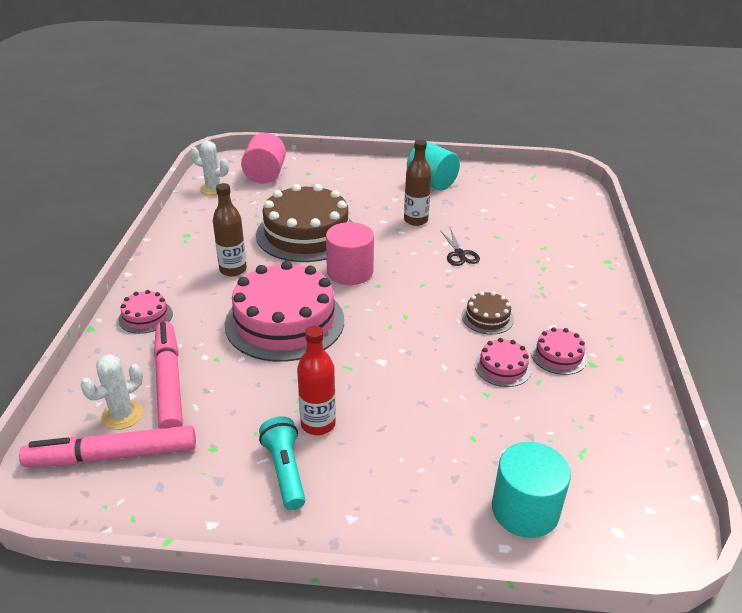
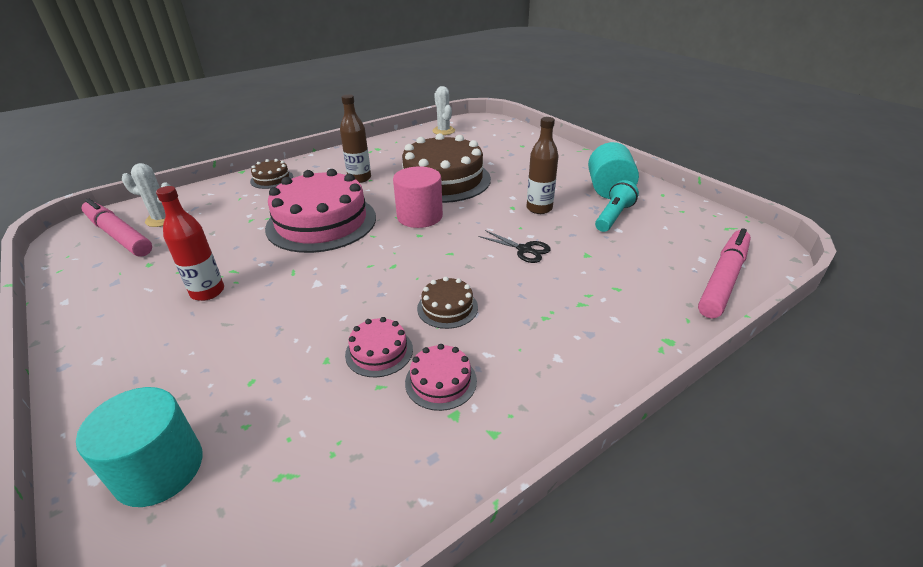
camera: 50 degrees right, 0 degrees up
(145, 316) = (272, 179): pink cake -> brown cake
(169, 382) = (209, 217): pink marker -> pink marker (723, 279)
(265, 175) = (491, 135): pink cylinder -> none
(285, 470) = (140, 303): turquoise flashlight -> turquoise flashlight (613, 216)
(460, 254) = (524, 250): black scissors -> black scissors turned 90 degrees counterclockwise

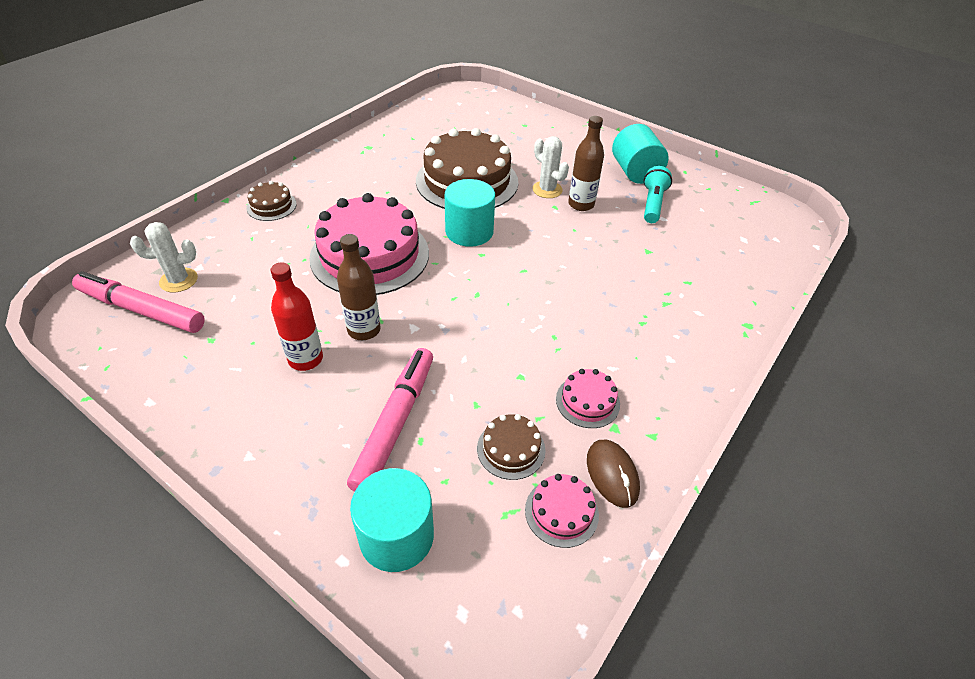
camera: 20 degrees left, 10 degrees up
(359, 178) = (374, 191): brown bottle -> brown bottle (364, 330)
(379, 351) = (518, 386): pink cake -> pink cake (561, 512)
(419, 216) = (469, 232): pink cylinder -> turquoise cylinder
(421, 464) = (612, 474): none -> brown mouse
(443, 131) = (429, 113): white cactus -> white cactus (547, 190)
(447, 307) = (554, 330): brown cake -> brown cake (511, 449)
(524, 250) = (591, 255): black scissors -> none
(723, 279) = (767, 257): pink marker -> pink marker (395, 423)

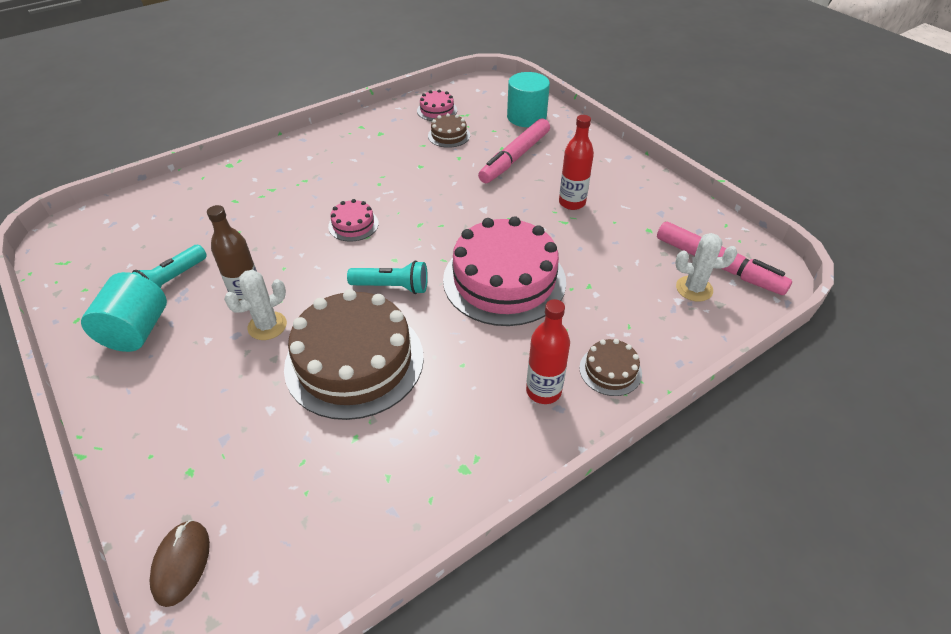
camera: 160 degrees left, 0 degrees up
(323, 187) = (543, 391): none -> red bottle
(364, 330) = (524, 214): brown bottle -> none
(469, 232) = (392, 287): turquoise cylinder -> turquoise flashlight
(547, 190) = (267, 326): white cactus -> white cactus turned 75 degrees clockwise
(587, 401) = (386, 146): pink cake -> pink cake (353, 225)
(612, 474) = (399, 117): brown mouse -> brown mouse (181, 563)

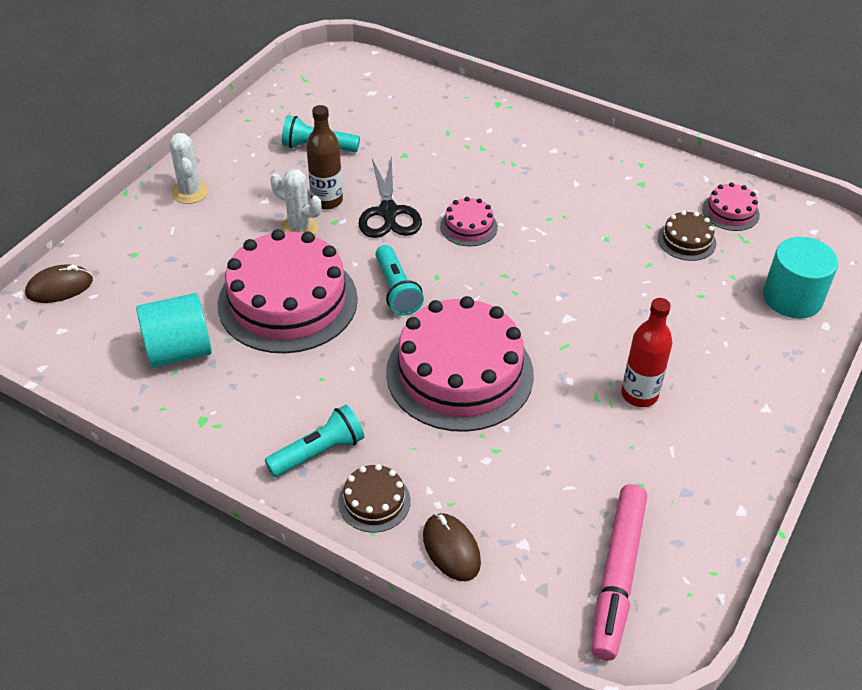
camera: 65 degrees right, 0 degrees up
(137, 331) = (253, 157): turquoise cylinder -> turquoise cylinder (179, 351)
(298, 263) = (388, 212): none -> black scissors
(354, 361) = (288, 301): brown cake -> pink cake
(515, 158) = (690, 314): pink marker -> none
(543, 391) = (319, 452): red bottle -> turquoise flashlight
(671, 339) = (451, 549): none -> brown mouse
(694, 289) = (554, 557): white cactus -> white cactus (190, 192)

